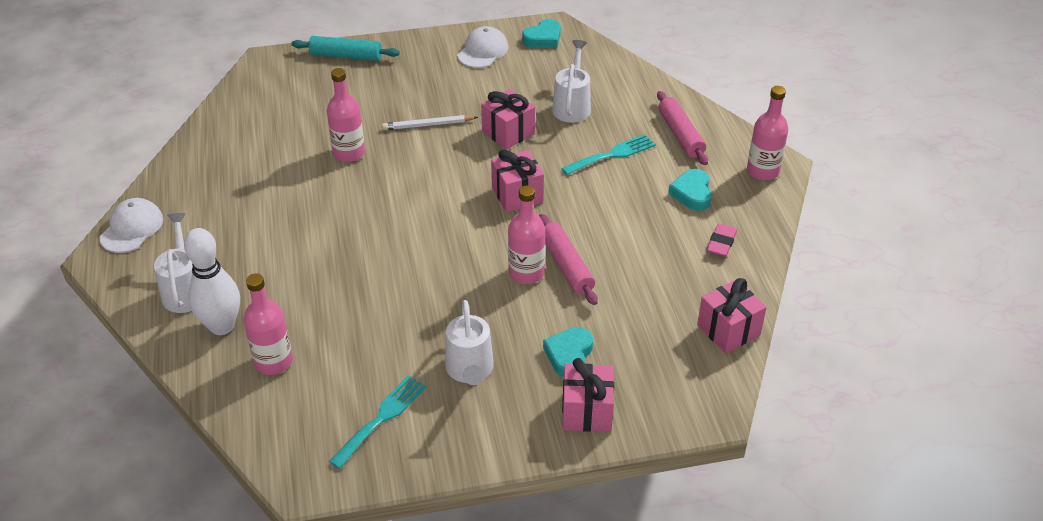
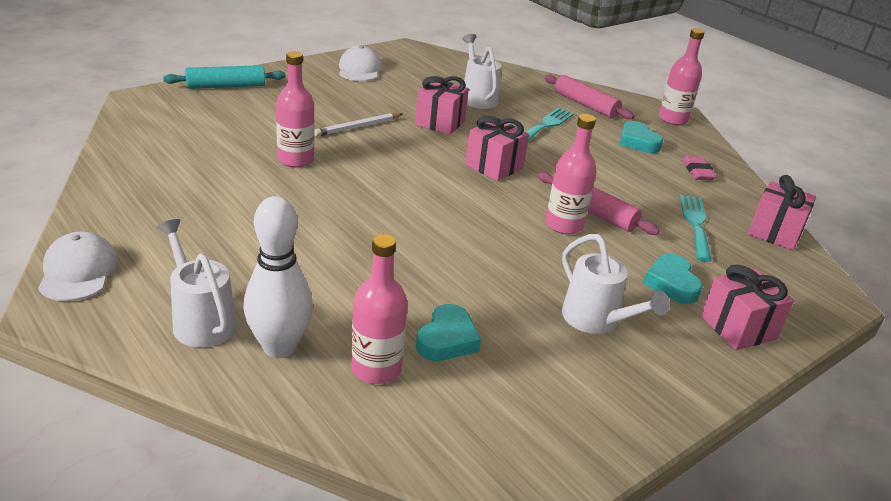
camera: 30 degrees left, 10 degrees down
(382, 418) = (551, 392): turquoise fork -> turquoise fork (695, 224)
(543, 38) = (406, 56): turquoise heart -> turquoise heart (447, 339)

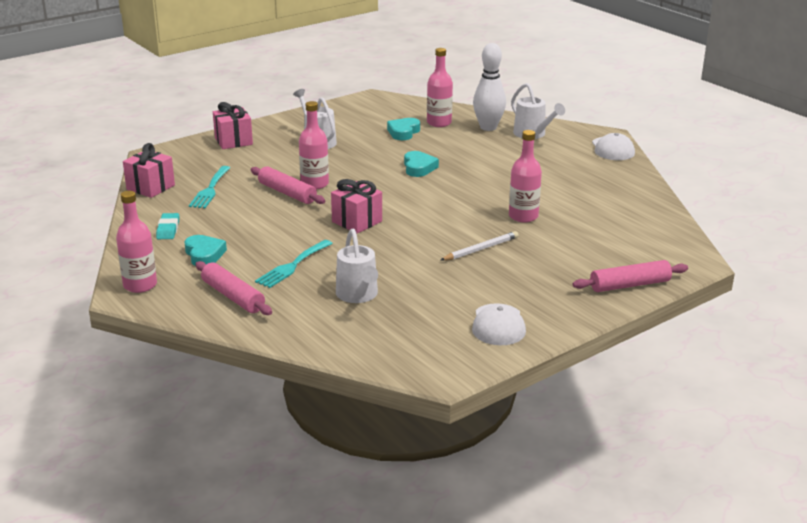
camera: 175 degrees left, 5 degrees down
(226, 86) = (629, 285): turquoise rolling pin -> pink rolling pin
(440, 123) = (402, 260): pink gift -> none
(671, 283) = (258, 157): turquoise heart -> turquoise heart (419, 168)
(698, 171) = (168, 229): pink eraser -> turquoise eraser

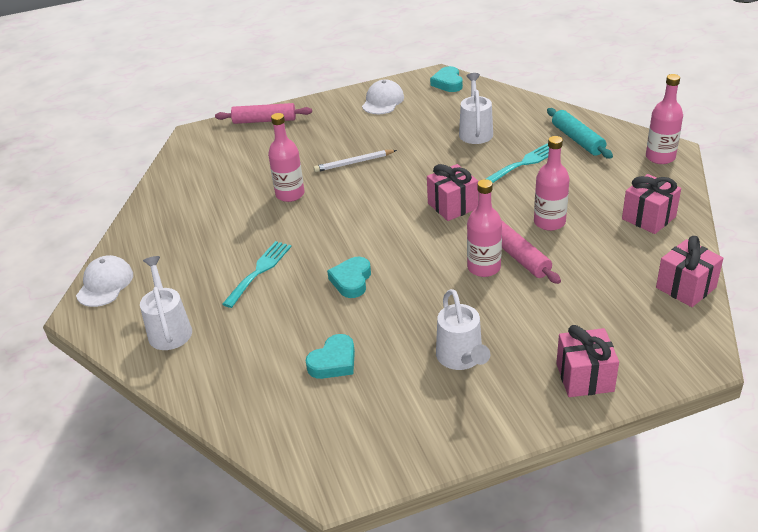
camera: 160 degrees left, 10 degrees up
(168, 229) = (648, 218): turquoise eraser -> pink gift
(204, 254) = (606, 183): turquoise heart -> turquoise heart (448, 83)
(210, 189) = (610, 274): turquoise fork -> turquoise fork (259, 271)
(233, 296) = (578, 140): pink rolling pin -> turquoise rolling pin
(439, 123) = (271, 379): pink bottle -> pink bottle (549, 222)
(488, 127) = (212, 355): white bowling pin -> none

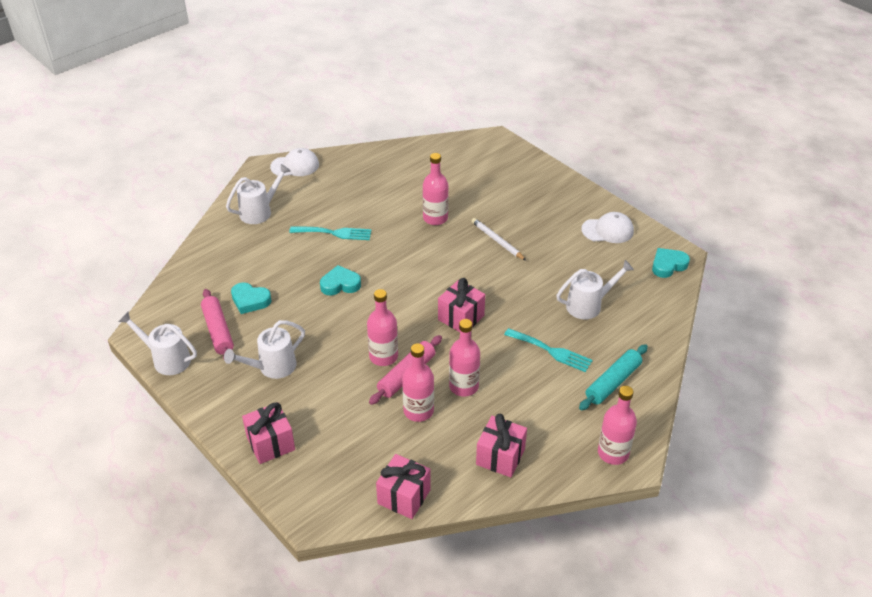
camera: 65 degrees right, 5 degrees up
(264, 120) = (535, 169): pink rolling pin -> pink rolling pin (218, 331)
(400, 461) = (166, 359): none -> white watering can
(572, 257) = (418, 411): none -> pink bottle

